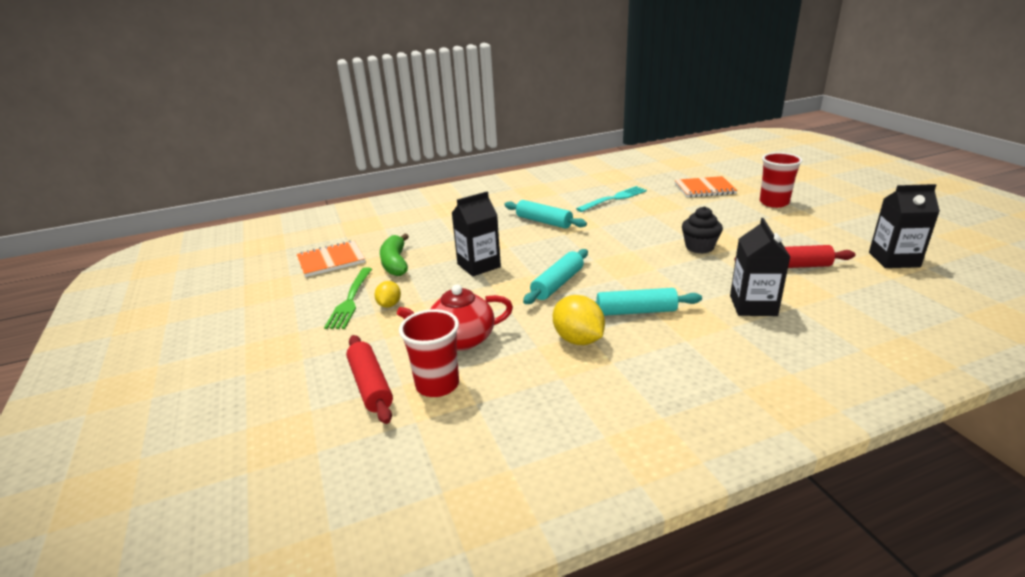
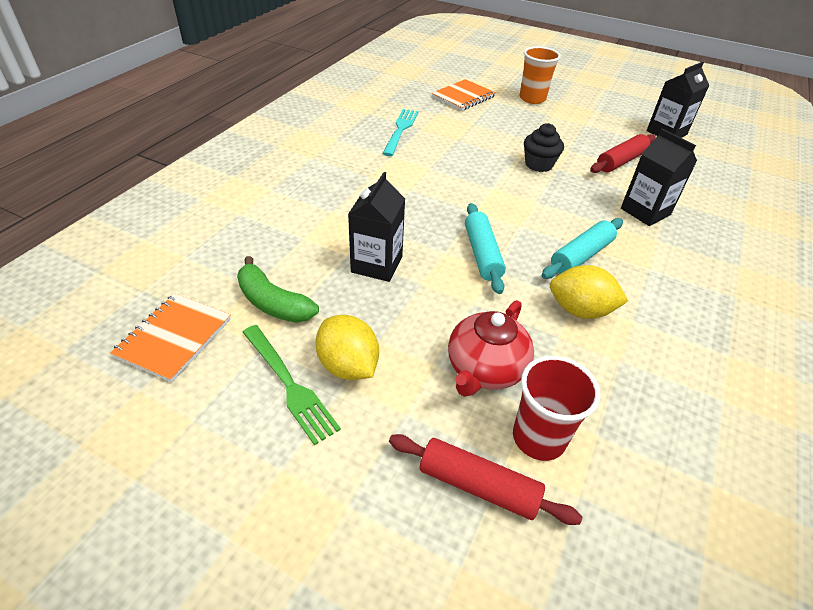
camera: 45 degrees left, 15 degrees up
(389, 305) = (348, 366): yellow lemon -> yellow lemon, size x1.68
(544, 222) = (369, 181): turquoise rolling pin -> none
(774, 203) = (532, 99): red cup -> orange cup

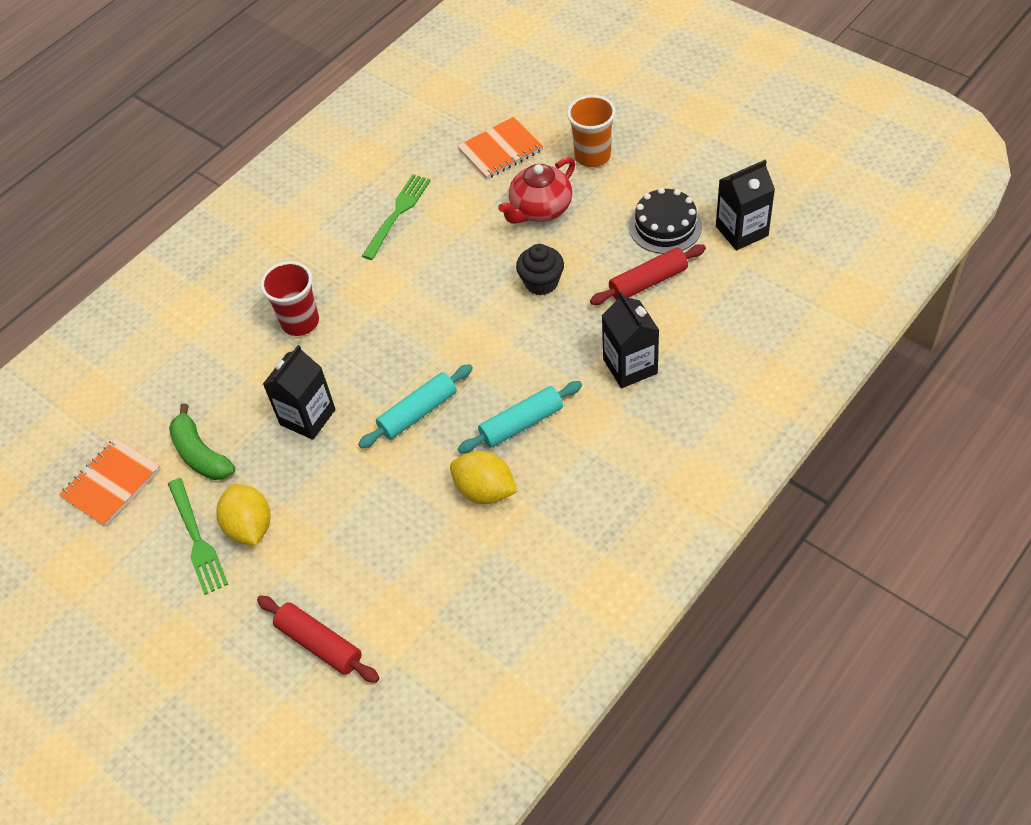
camera: 20 degrees right, 10 degrees up
(400, 130) = (397, 214): turquoise fork -> green fork
(482, 254) = (418, 413): turquoise rolling pin -> turquoise rolling pin turned 45 degrees clockwise
(485, 369) = (366, 544): red teapot -> red teapot (540, 209)
(538, 438) = (385, 612): red cup -> red cup (300, 322)
(610, 131) = (665, 226): none -> black cake

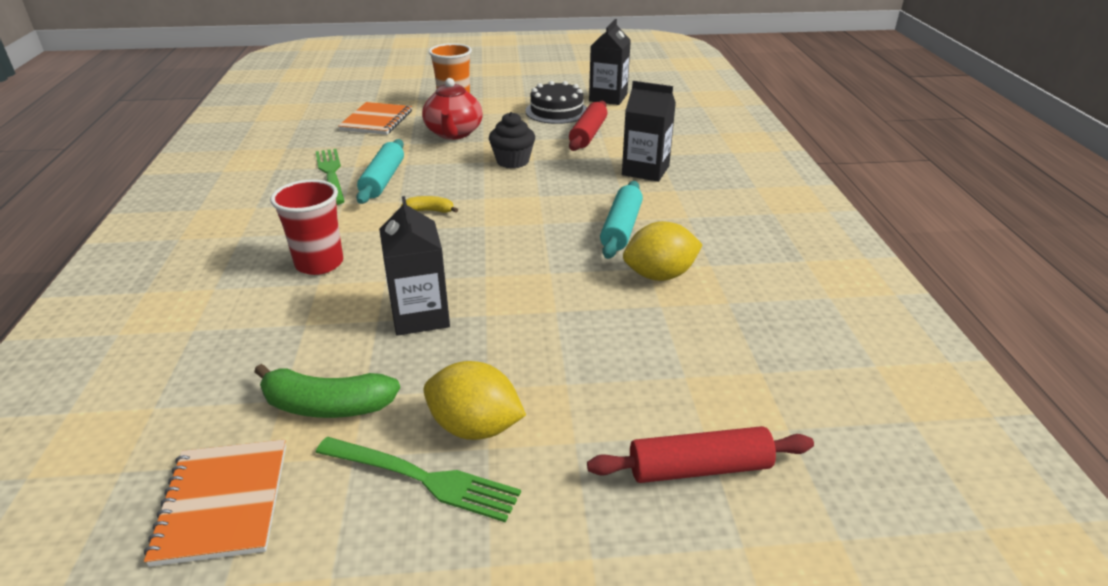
camera: 50 degrees left, 20 degrees down
(417, 309) = (430, 211): none -> yellow banana
(418, 413) = (526, 262): turquoise rolling pin -> turquoise rolling pin (383, 180)

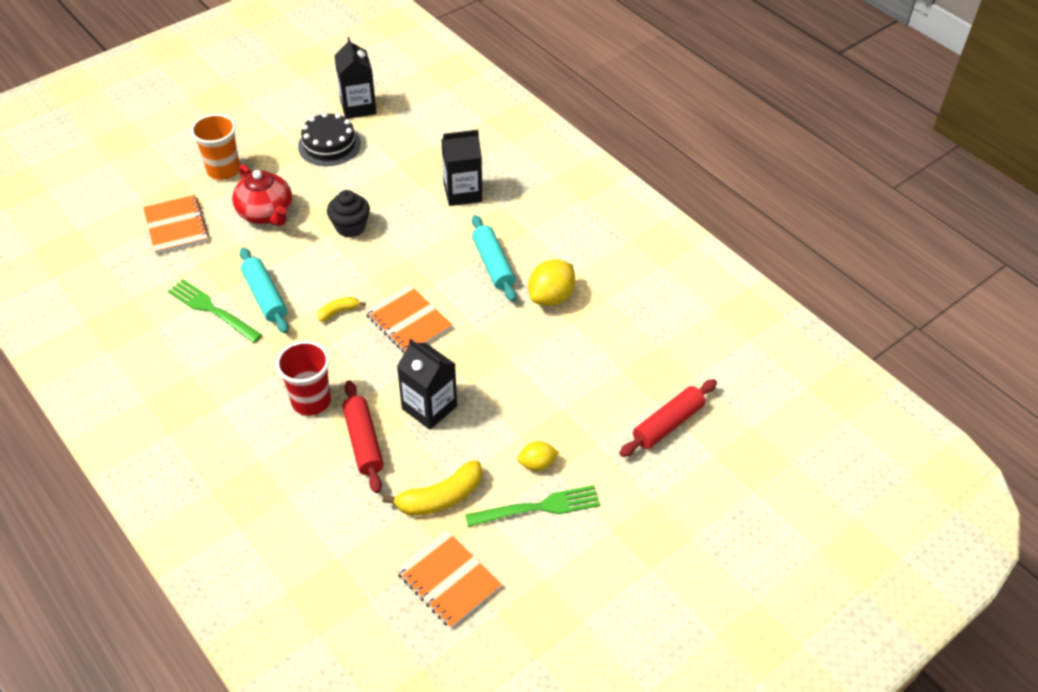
camera: 35 degrees left, 15 degrees up
(326, 406) = (440, 498): green banana -> yellow banana
(475, 427) = (537, 464): yellow lemon -> yellow lemon, size x0.60
(484, 240) = (408, 321): none -> orange notebook
(588, 134) = (383, 166): red rolling pin -> red rolling pin (364, 442)

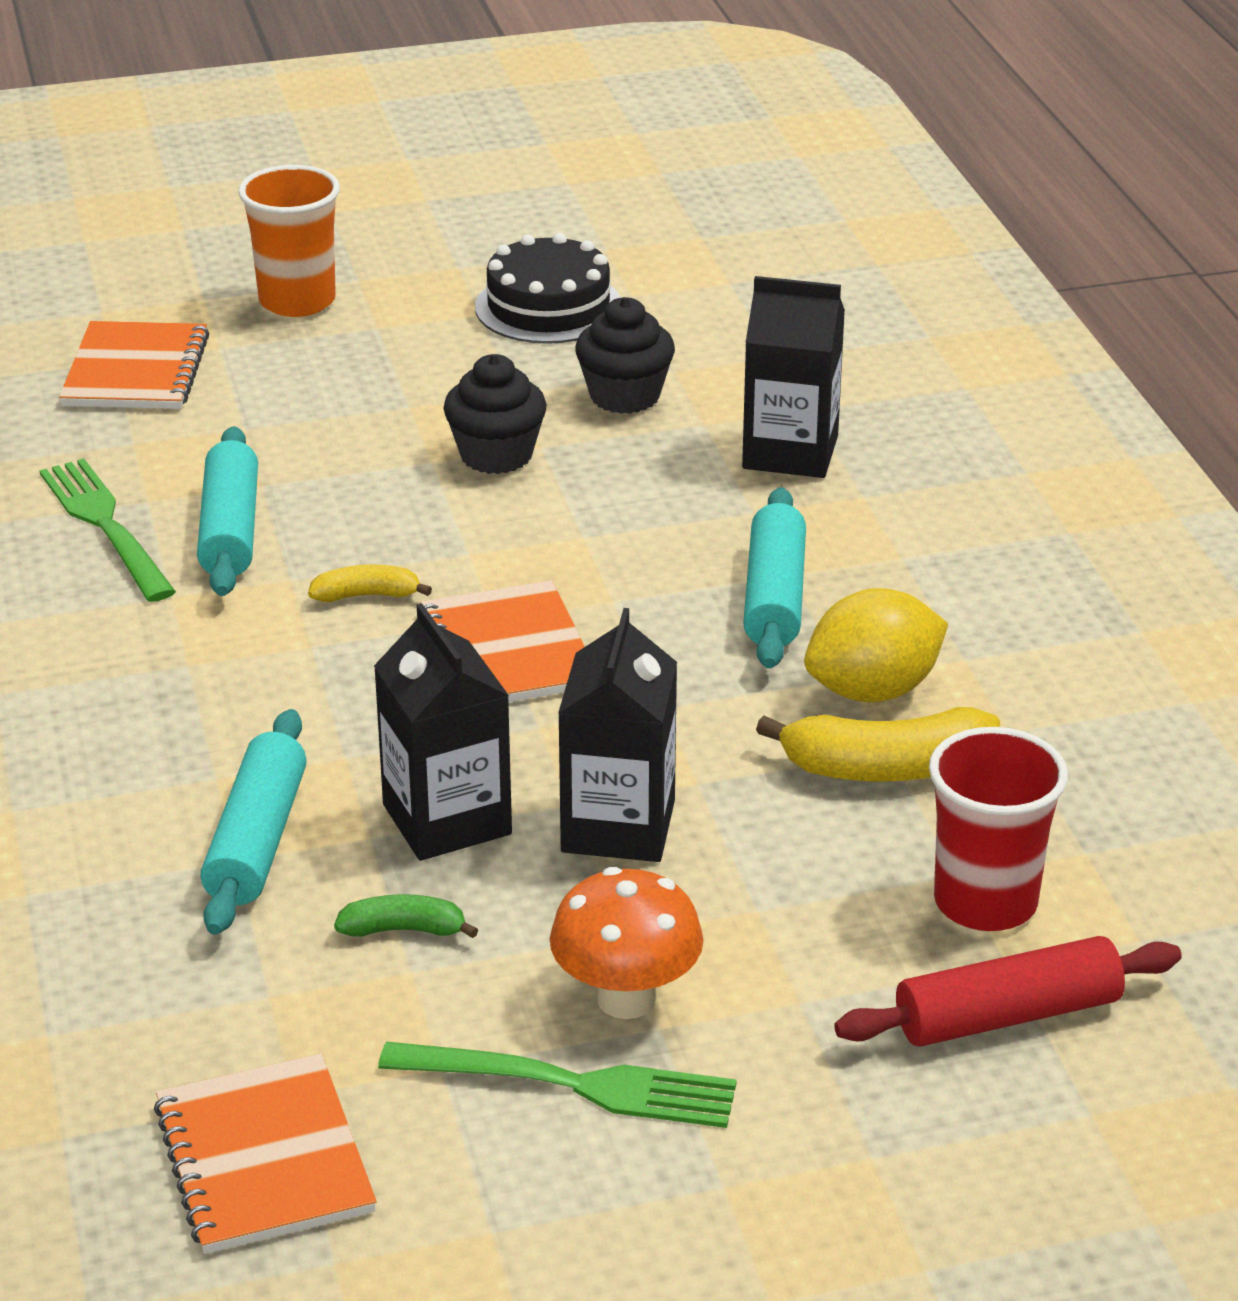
camera: 25 degrees right, 15 degrees down
(266, 213) = (334, 391): red teapot -> none
(311, 401) = (196, 736): red cup -> red cup (985, 902)
(358, 107) = (656, 256): black carton -> black carton (618, 826)
(364, 442) = (257, 841): red rolling pin -> turquoise rolling pin
(384, 182) = (625, 396): none -> black cupcake
(440, 498) = (354, 995): yellow banana -> yellow banana (887, 768)
(441, 462) = (404, 930): none -> green banana
(537, 464) = (626, 999): yellow lemon -> orange mushroom

